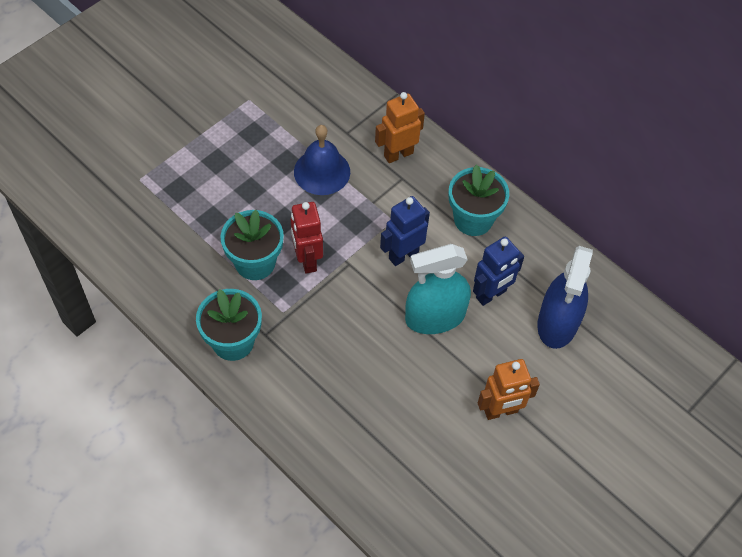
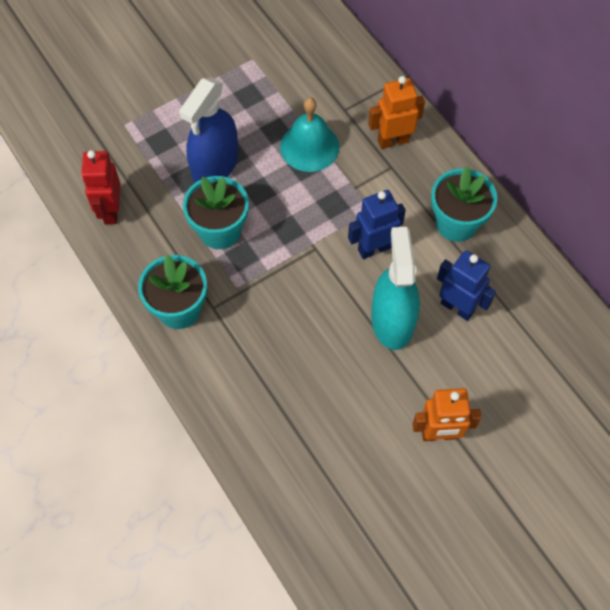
camera: 15 degrees right, 5 degrees up
(307, 260) = (273, 237): red robot -> red robot (111, 211)
(322, 171) = (309, 146): blue bell -> turquoise bell
(435, 317) = (392, 321): turquoise spray bottle -> turquoise spray bottle turned 90 degrees clockwise
(491, 294) = (457, 307): blue robot -> blue robot turned 120 degrees counterclockwise
(557, 323) = (521, 351): blue spray bottle -> blue spray bottle (215, 165)

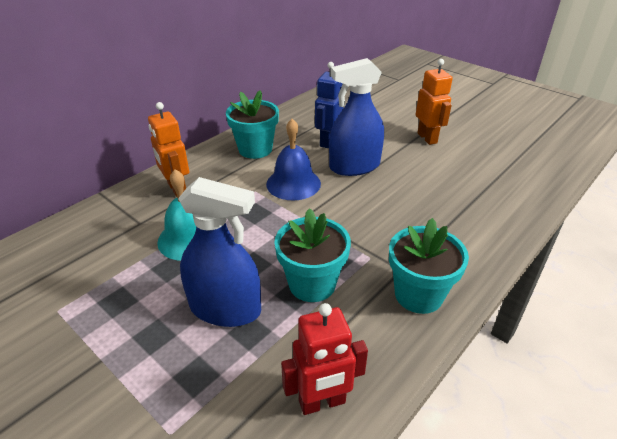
camera: 105 degrees left, 25 degrees down
(374, 248) = (293, 183): blue robot -> blue bell
(392, 321) = (354, 166): turquoise spray bottle -> blue spray bottle

